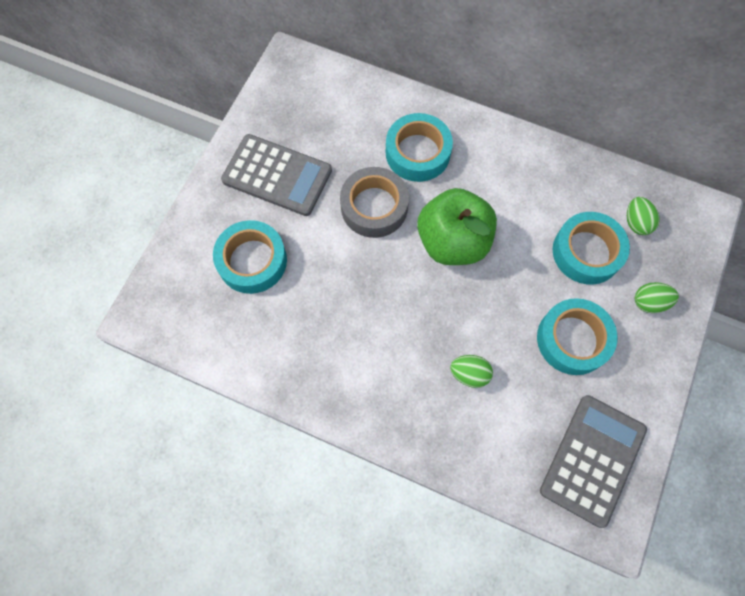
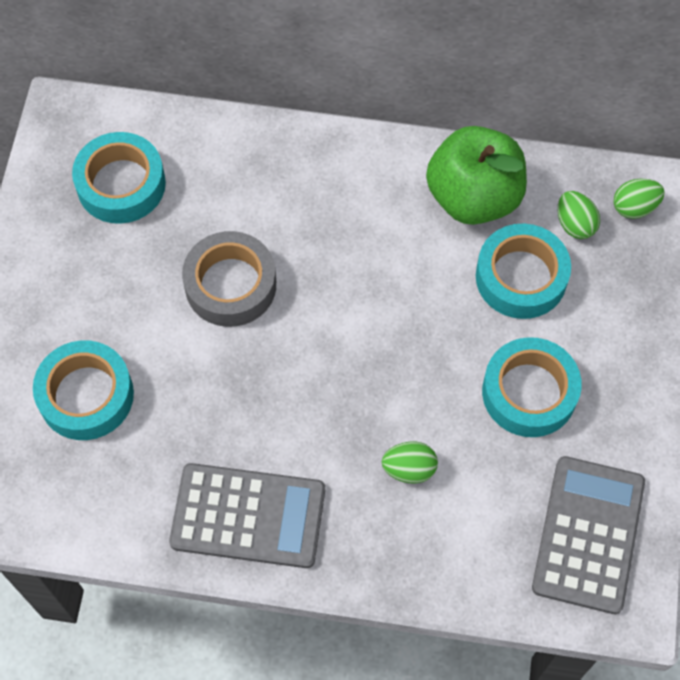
camera: 15 degrees left, 5 degrees down
(277, 175) = (89, 274): grey calculator -> grey calculator (248, 516)
(417, 153) = (270, 199): turquoise tape -> turquoise tape (121, 184)
(452, 242) = (345, 305): green apple -> green apple (473, 197)
(649, 302) = (614, 322): green egg -> green egg (634, 207)

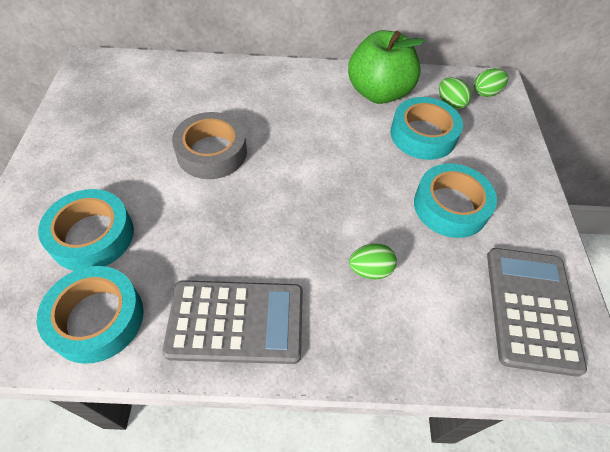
camera: 10 degrees left, 10 degrees down
(121, 184) = (129, 98): turquoise tape -> turquoise tape (97, 318)

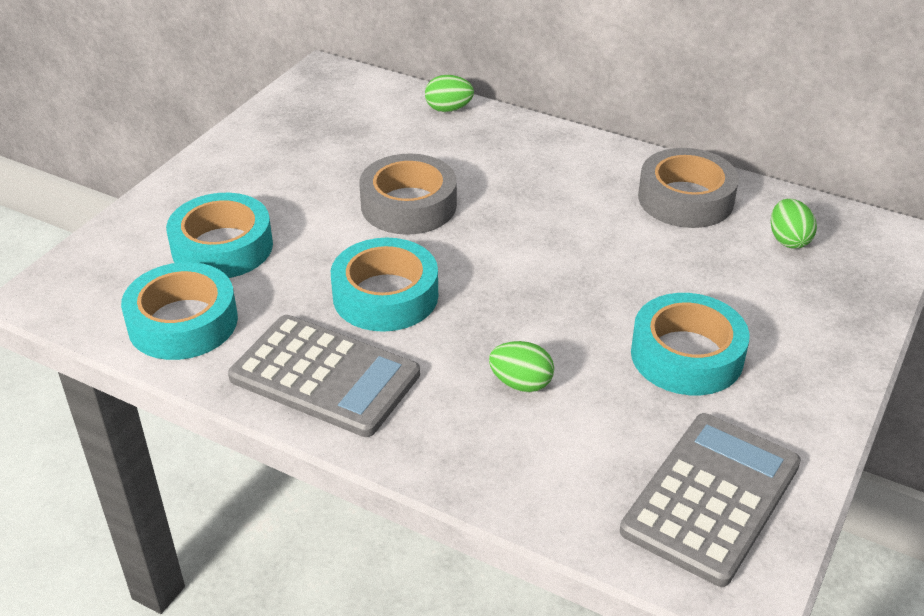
camera: 30 degrees right, 15 degrees down
(378, 93) = (685, 199): green apple -> grey tape
(423, 135) = (713, 265): turquoise tape -> turquoise tape (385, 296)
(486, 93) = (860, 242): green egg -> green egg (448, 109)

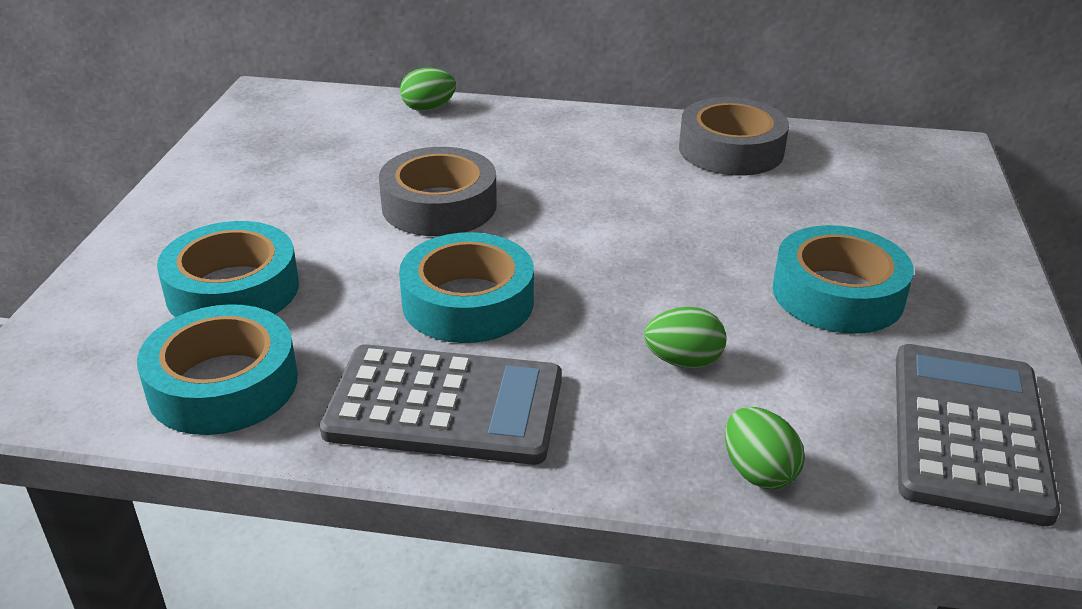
camera: 20 degrees left, 5 degrees down
(788, 240) = (856, 168): green egg -> green egg (758, 472)

